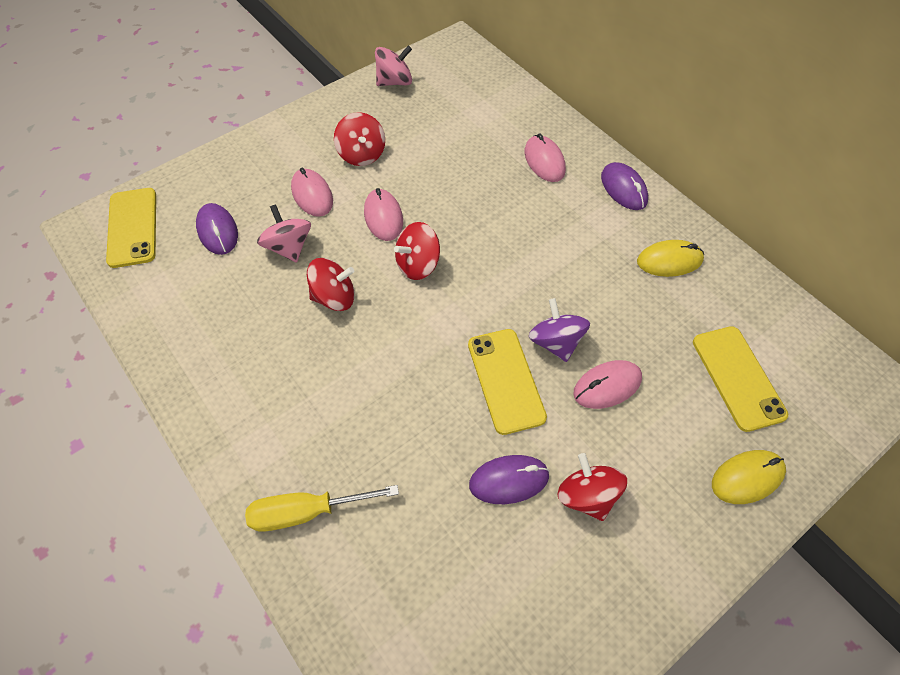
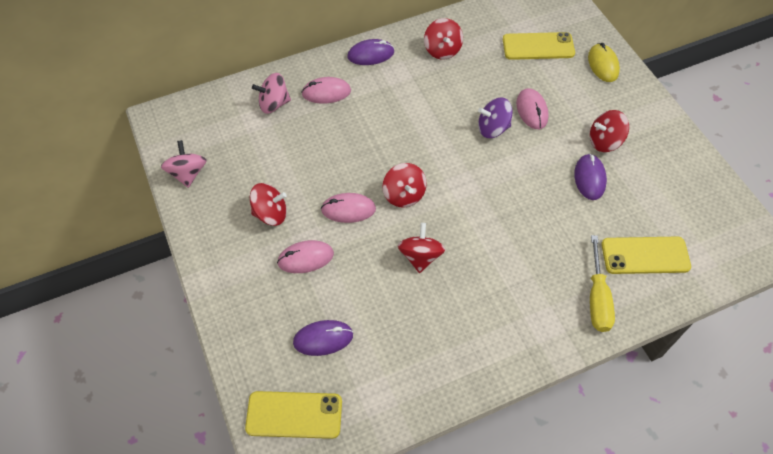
camera: 75 degrees left, 0 degrees up
(289, 247) = (359, 283): pink spinning top -> pink spinning top (274, 104)
(506, 380) = (517, 163): yellow phone -> yellow phone (645, 255)
(669, 261) = (442, 50): yellow mouse -> red spinning top

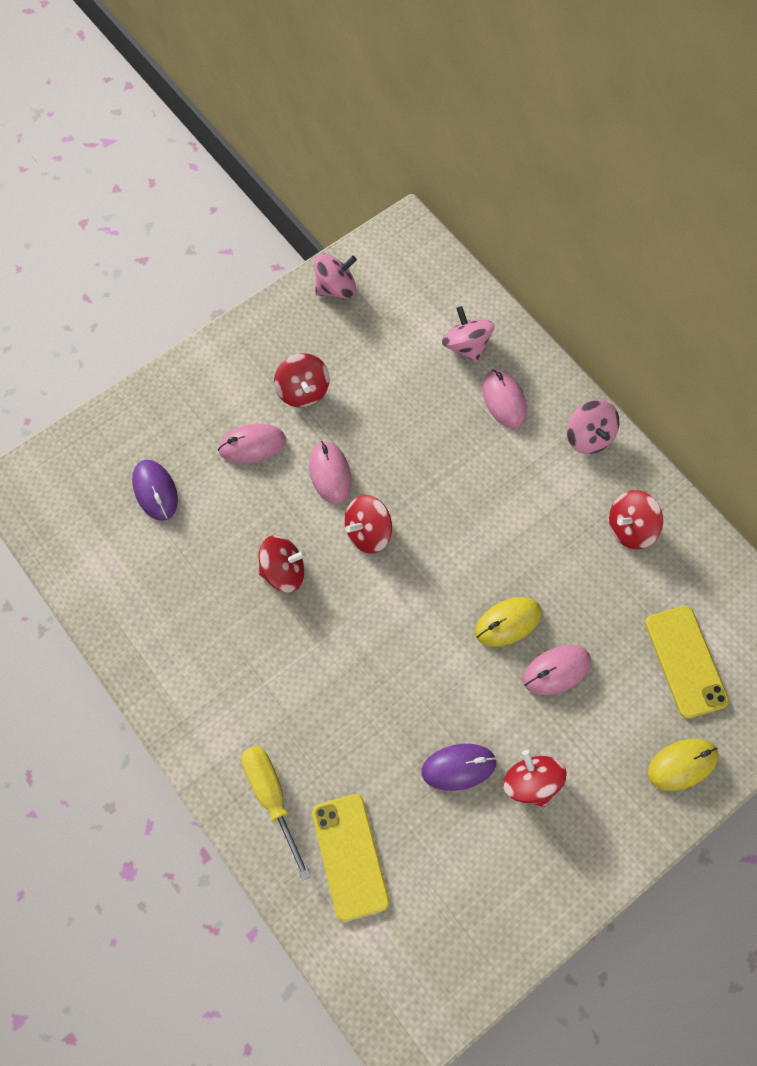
camera: 75 degrees right, 10 degrees up
(294, 415) = (64, 486): yellow phone -> none
(305, 258) = (252, 445): pink mouse -> pink mouse turned 75 degrees counterclockwise
(371, 54) = (588, 437): purple mouse -> pink spinning top
(493, 128) = (508, 622): purple spinning top -> yellow mouse
(597, 297) = (272, 797): yellow screwdriver -> yellow screwdriver turned 75 degrees clockwise

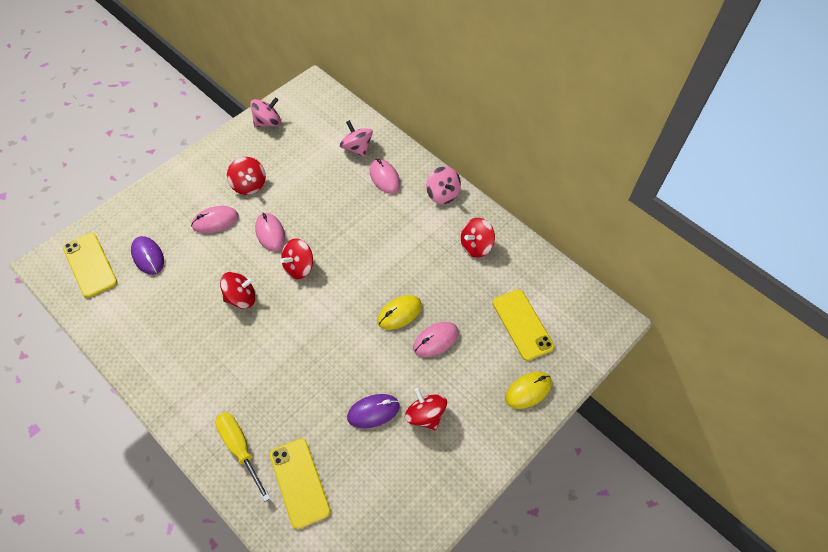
camera: 10 degrees left, 10 degrees down
(75, 495) = (90, 265): none -> yellow phone

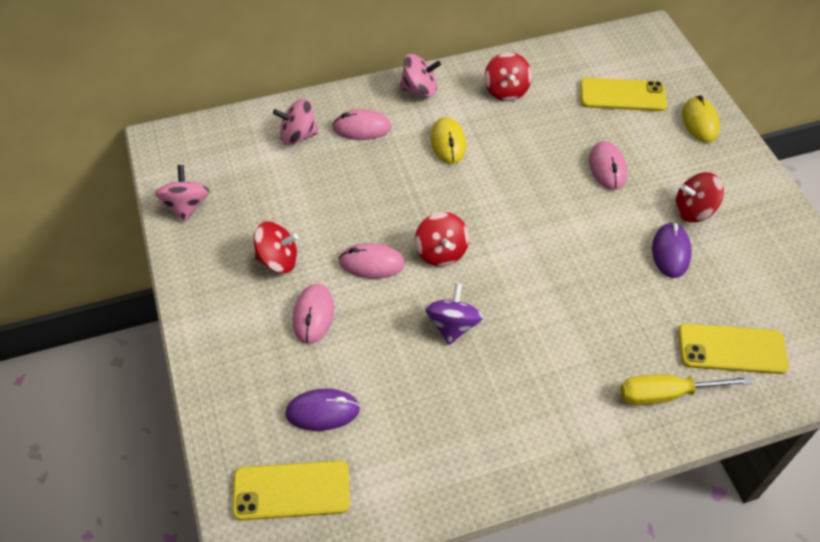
camera: 60 degrees left, 5 degrees down
(241, 298) = (453, 325): red spinning top -> purple spinning top
(399, 313) = (557, 184): yellow mouse -> yellow mouse (448, 143)

